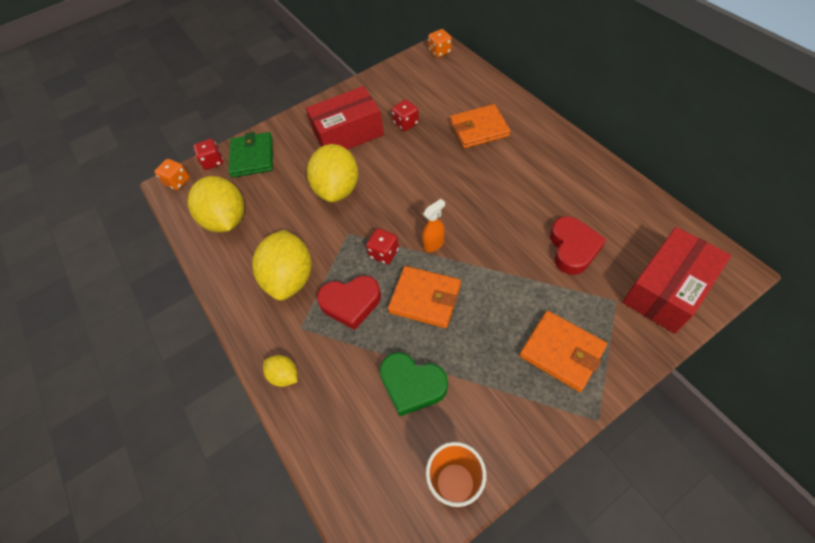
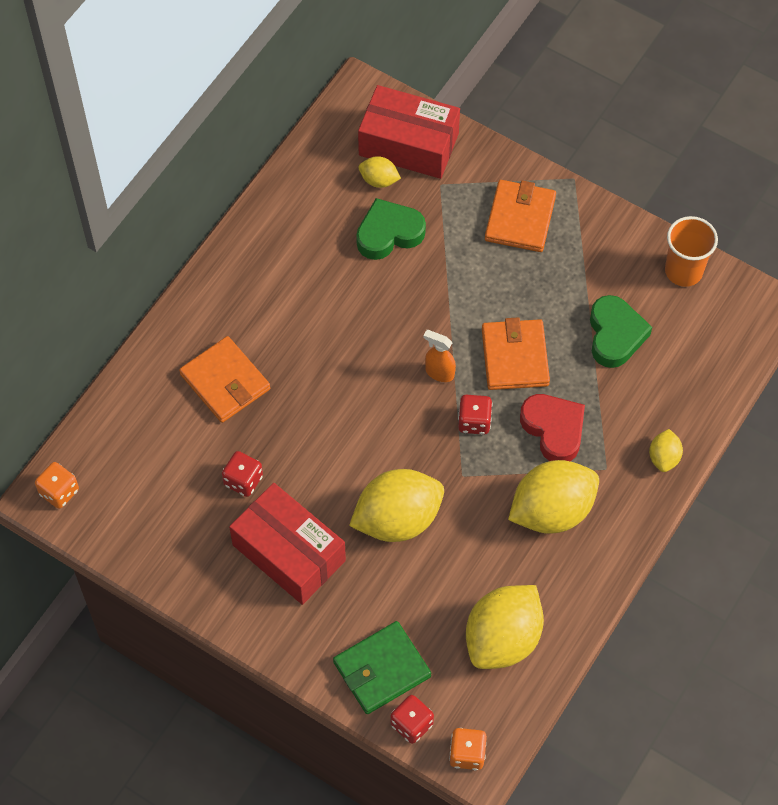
camera: 120 degrees left, 5 degrees up
(573, 248) = (389, 233): red heart -> green heart
(630, 256) = (379, 180): none -> yellow lemon

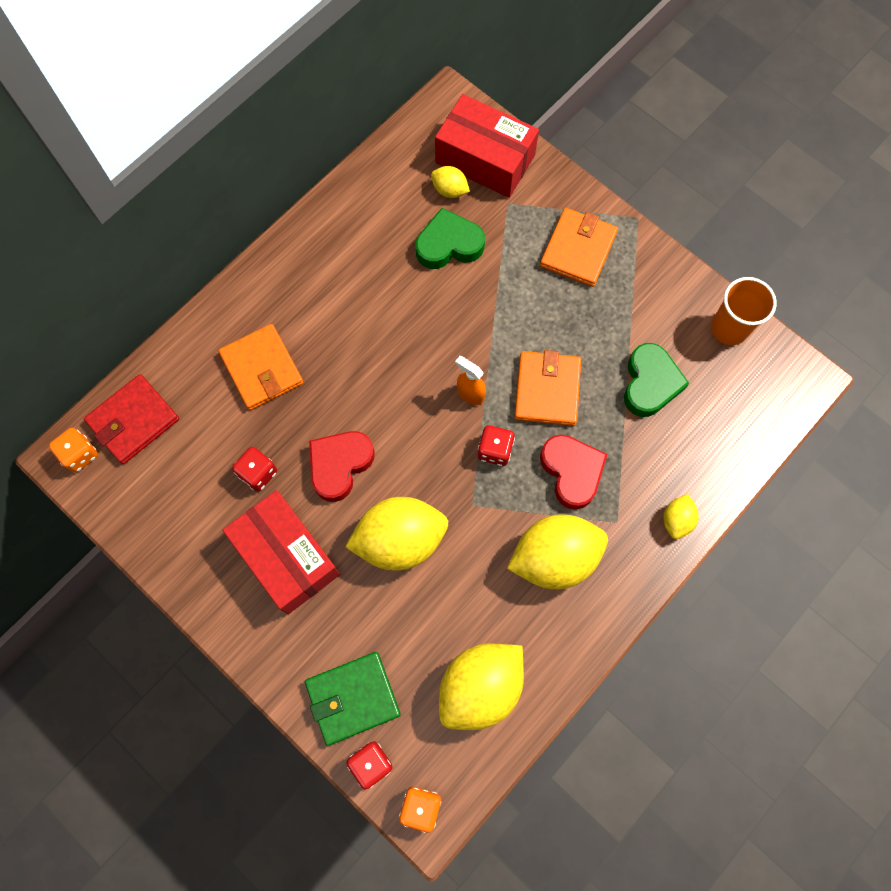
camera: 10 degrees right, 10 degrees up
(106, 451) = (133, 421): none -> red wallet
(323, 460) = (340, 465): none -> red heart

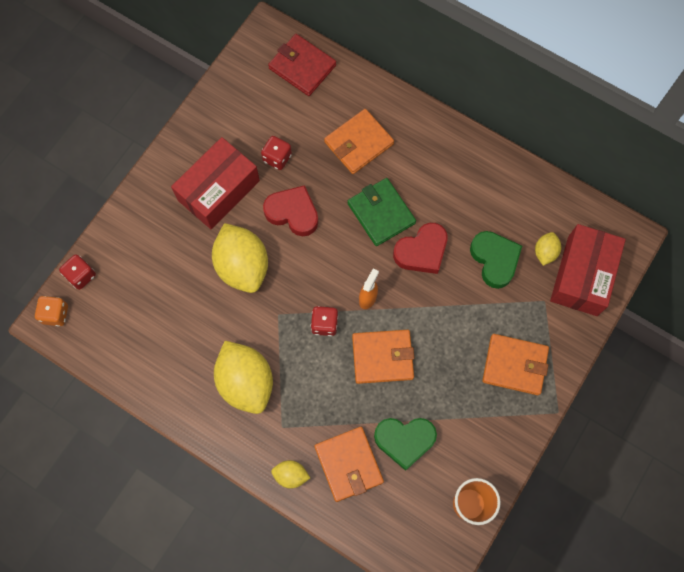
camera: 80 degrees right, 0 degrees up
(80, 454) = (271, 39): orange dice -> none
(353, 698) = (124, 255): green wallet -> green wallet (381, 213)
(480, 687) = (142, 342): yellow lemon -> none
(572, 472) = (317, 386): red heart -> red heart (422, 251)
(671, 451) = (348, 464): none -> orange wallet

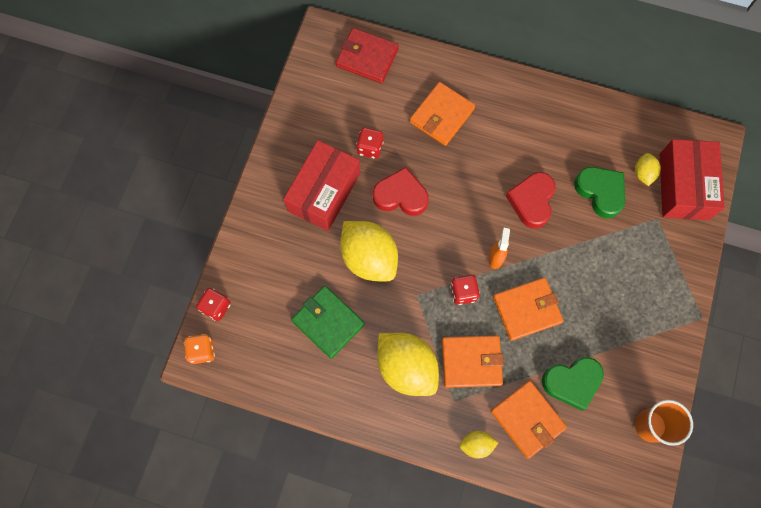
camera: 15 degrees left, 0 degrees up
(381, 213) = (483, 175): green wallet -> green wallet (328, 322)
(422, 251) = (531, 201): red heart -> red heart turned 150 degrees clockwise
(514, 365) = (649, 285): orange wallet -> orange wallet (471, 362)

